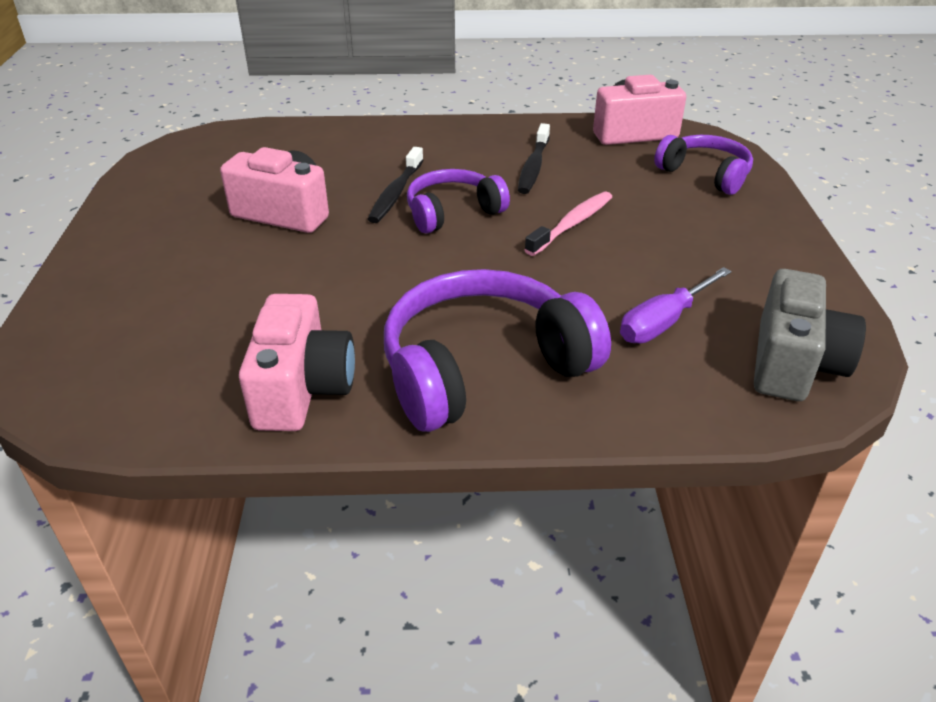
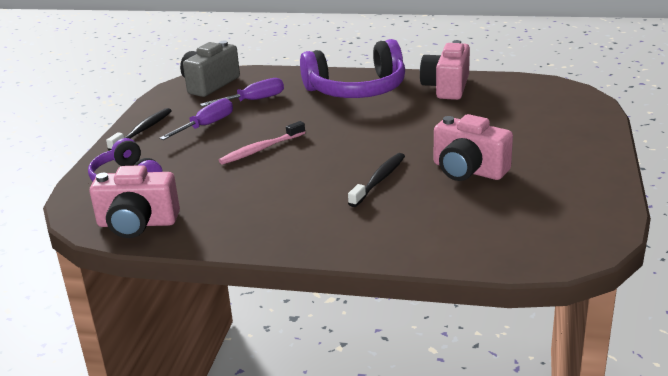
camera: 165 degrees left, 10 degrees down
(453, 212) = (340, 162): purple headphones -> none
(533, 166) = (255, 195): black toothbrush -> black toothbrush (143, 130)
(690, 260) = (207, 125): none -> purple screwdriver

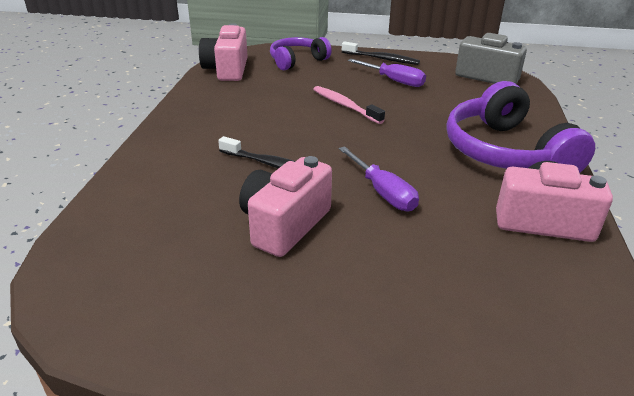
camera: 85 degrees right, 5 degrees up
(254, 100) = (456, 98): purple screwdriver -> purple screwdriver (383, 193)

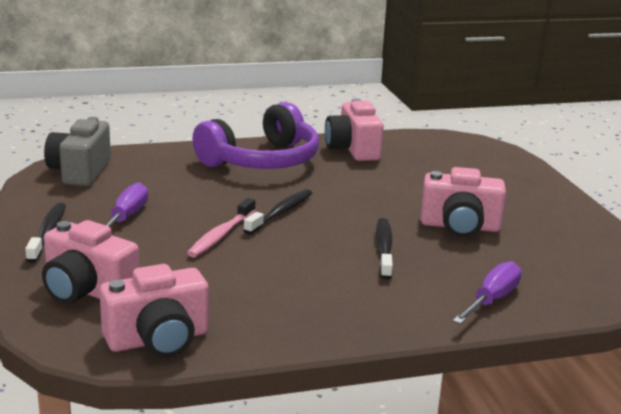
camera: 115 degrees left, 10 degrees down
(297, 61) = (87, 290): purple headphones -> pink camera
(373, 136) = (281, 213): none -> black toothbrush
(383, 193) = (375, 198): purple screwdriver -> purple screwdriver (492, 299)

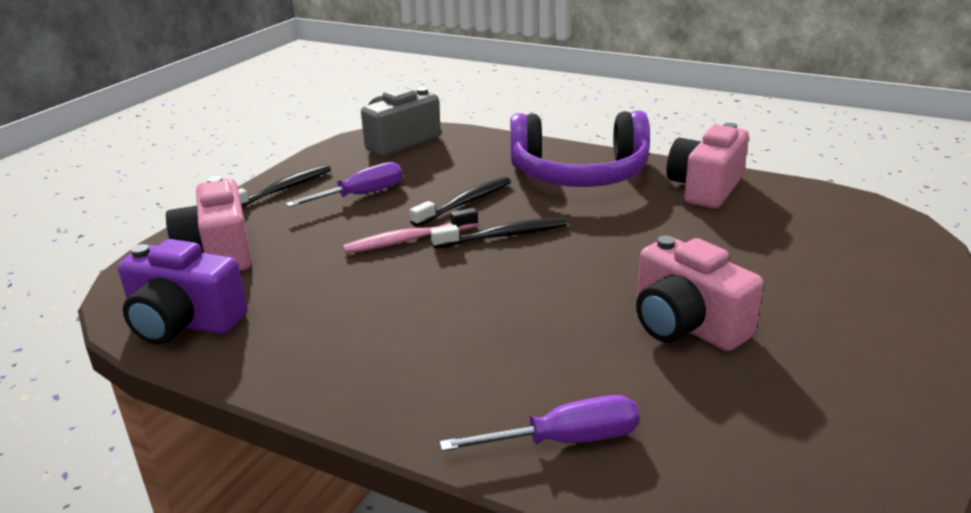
camera: 45 degrees right, 5 degrees up
(158, 340) = (184, 323): pink camera -> purple camera
(384, 248) = (544, 317): black toothbrush -> black toothbrush (465, 203)

